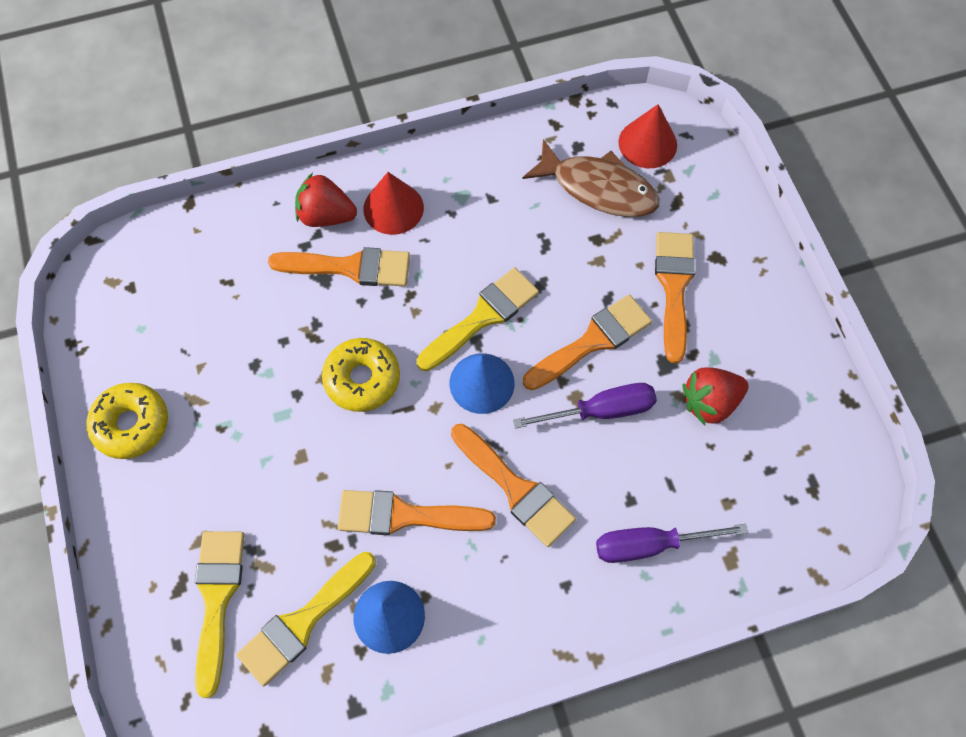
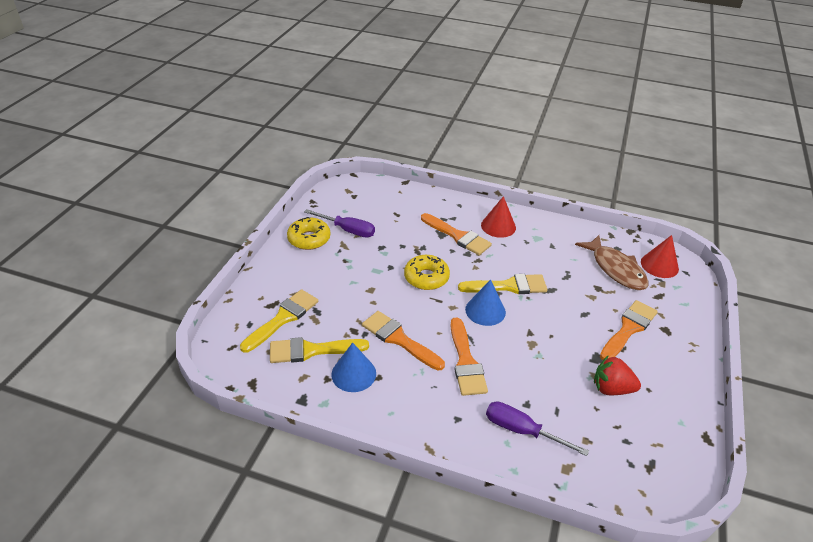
camera: 35 degrees right, 25 degrees down
(326, 216) = (463, 214): red strawberry -> none
(592, 341) = (561, 326): orange brush -> none
(601, 410) = (542, 356): purple screwdriver -> purple screwdriver (348, 230)

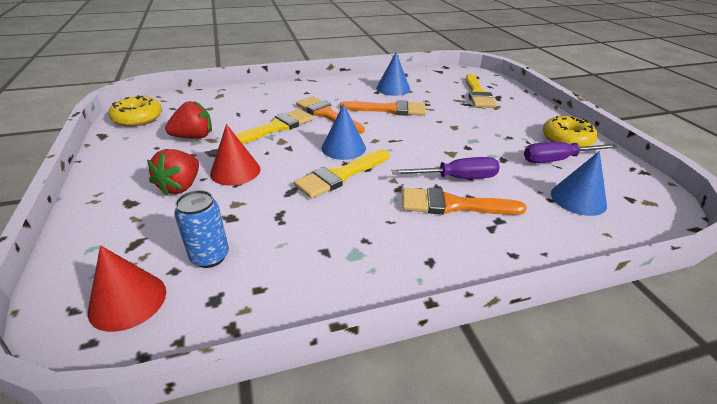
camera: 145 degrees right, 5 degrees down
(312, 350) = (433, 88): yellow brush -> yellow brush (275, 128)
(382, 208) = (578, 199): none -> blue cone
(426, 277) = (425, 151): yellow donut -> yellow donut (138, 118)
(498, 226) = (424, 245): red cone -> red cone (235, 171)
(521, 430) = (259, 99): purple screwdriver -> purple screwdriver (457, 178)
(615, 269) = (210, 256): brown fish -> blue can
(628, 329) = (181, 186): orange brush -> red strawberry

